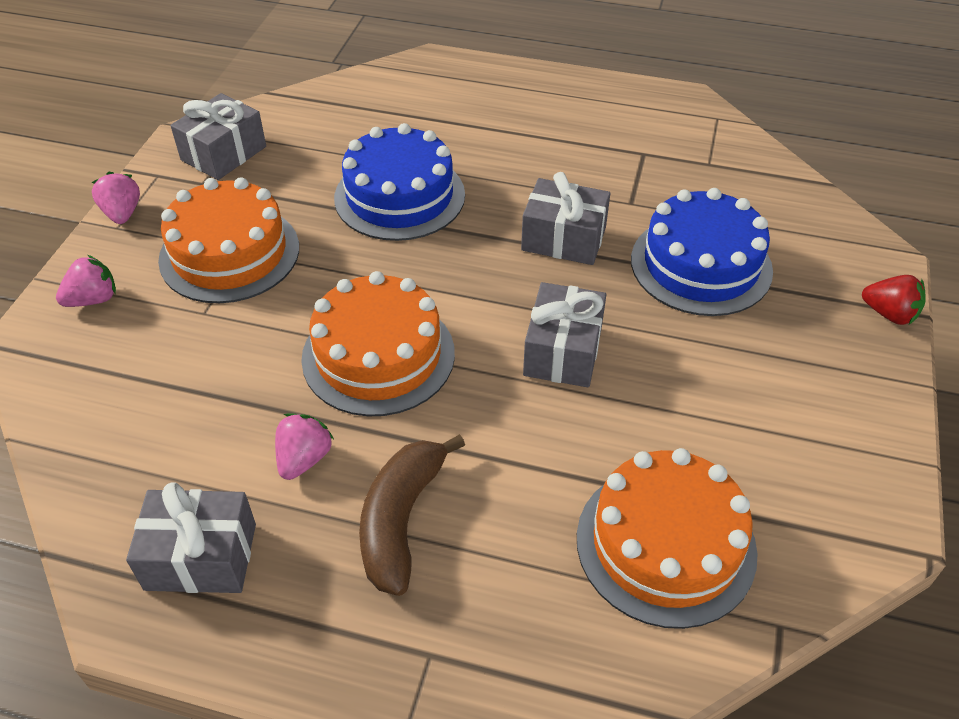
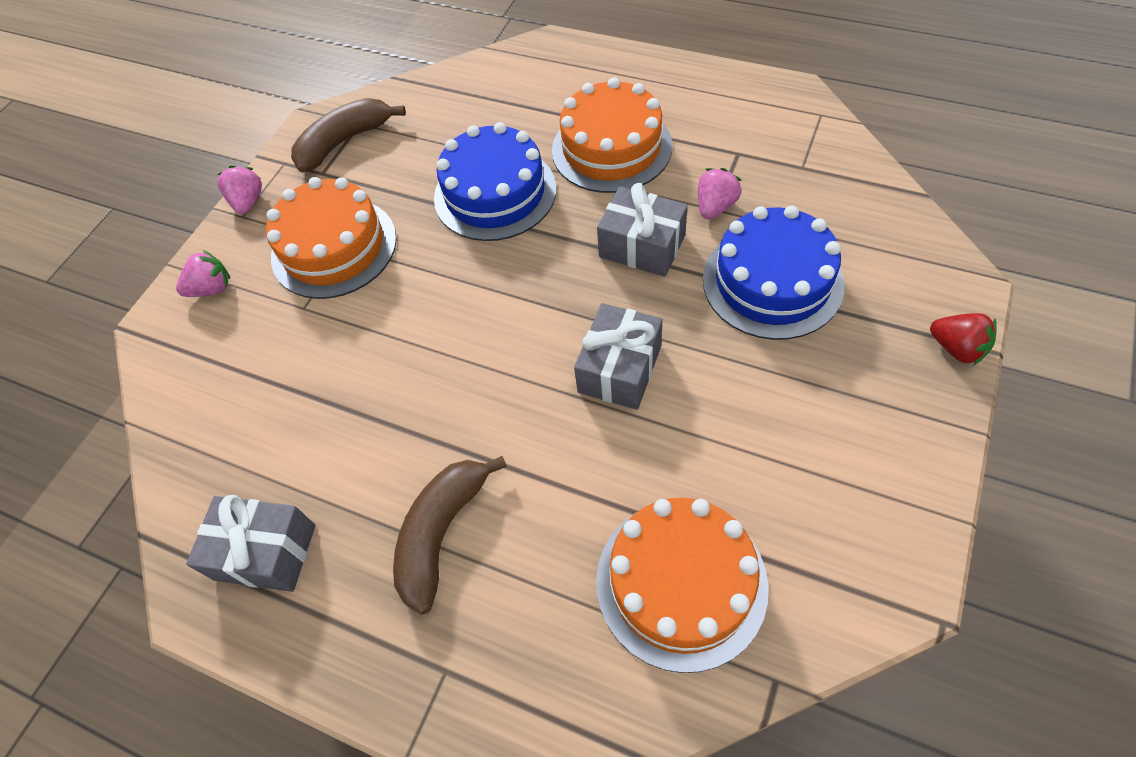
camera: 15 degrees right, 10 degrees up
(224, 153) = (344, 142): grey gift -> brown banana
(304, 459) = (367, 463): pink strawberry -> pink strawberry (715, 207)
(378, 355) = (448, 362): orange cake -> orange cake (611, 148)

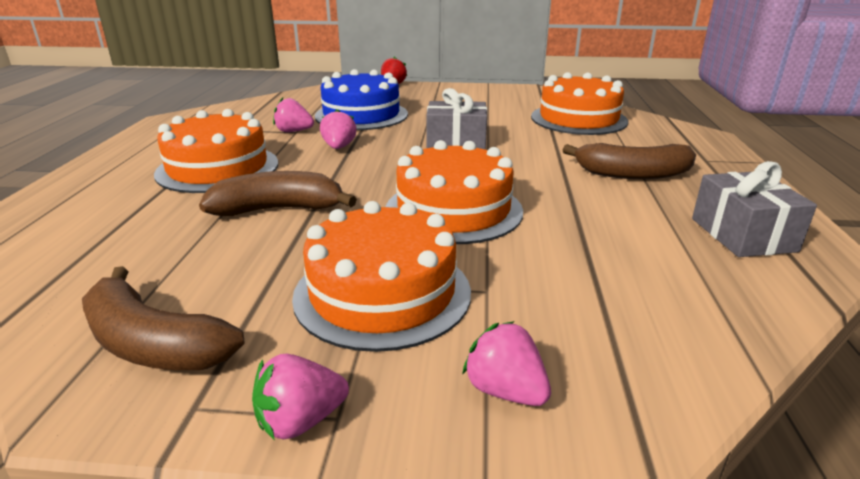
camera: 115 degrees left, 30 degrees down
(435, 319) = (453, 210): none -> orange cake
(495, 193) = (278, 209): blue cake -> brown banana
(642, 246) = (339, 147): grey gift -> pink strawberry

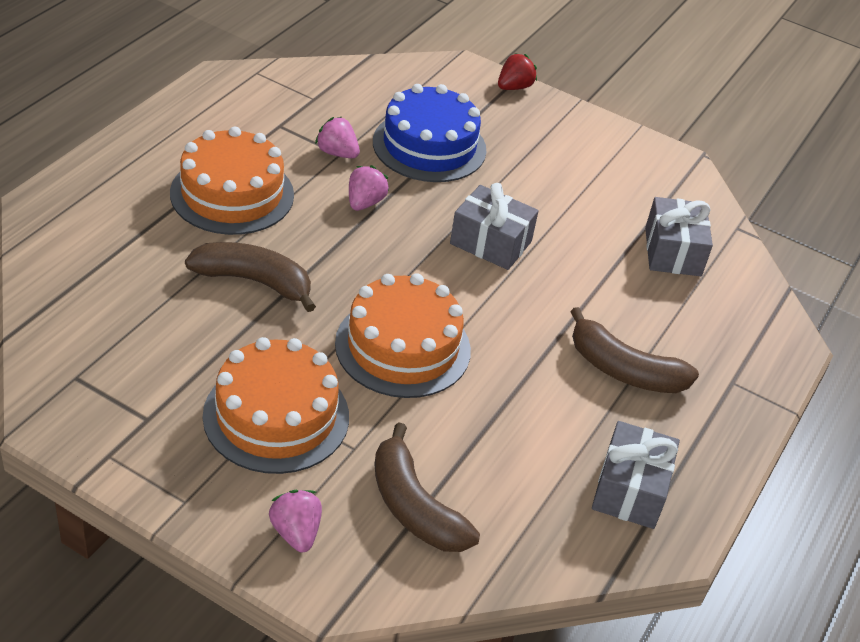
camera: 20 degrees right, 15 degrees up
(153, 344) = (102, 394): brown banana -> brown banana (414, 507)
(300, 421) = (162, 494): pink strawberry -> none
(578, 119) = (672, 252): orange cake -> grey gift

